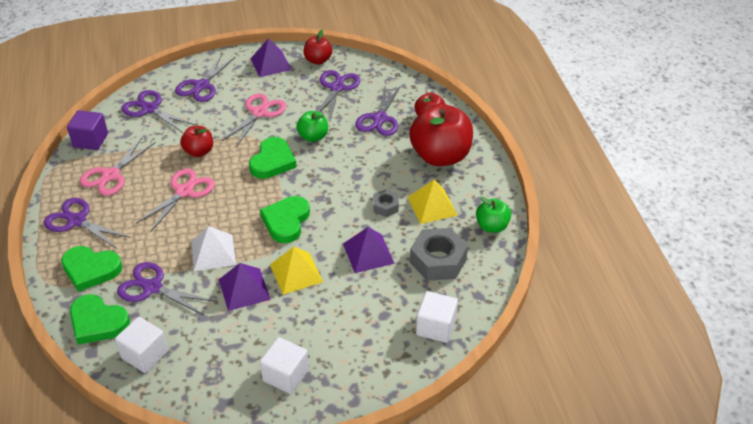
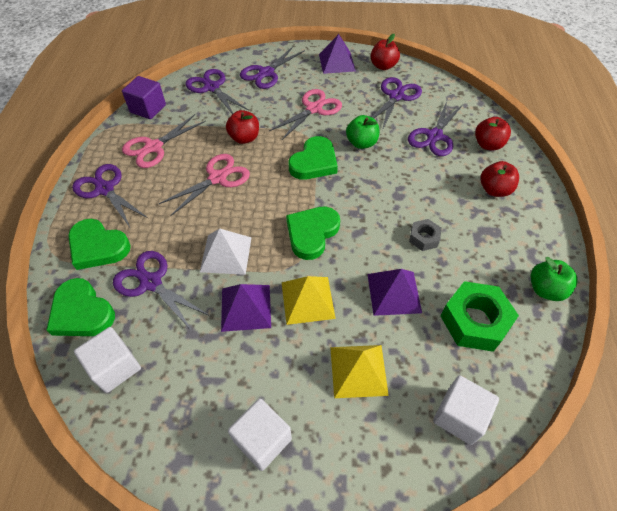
camera: 15 degrees right, 10 degrees up
(432, 206) = (477, 248): yellow pyramid -> yellow pyramid (358, 370)
(438, 260) = (474, 321): grey nut -> green nut
(440, 156) = (494, 190): red apple -> red apple, size x0.51

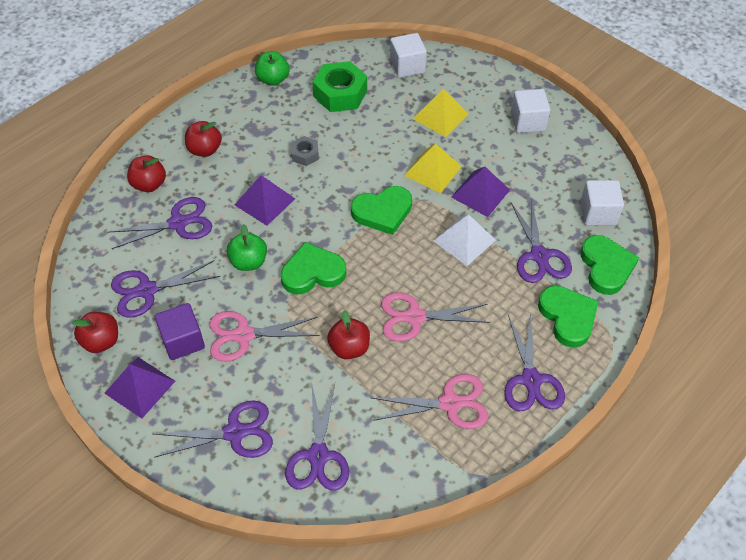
camera: 140 degrees left, 0 degrees up
(148, 109) = (418, 474): purple cube -> purple cube (183, 341)
(394, 293) = (370, 138): purple pyramid -> purple pyramid (264, 201)

